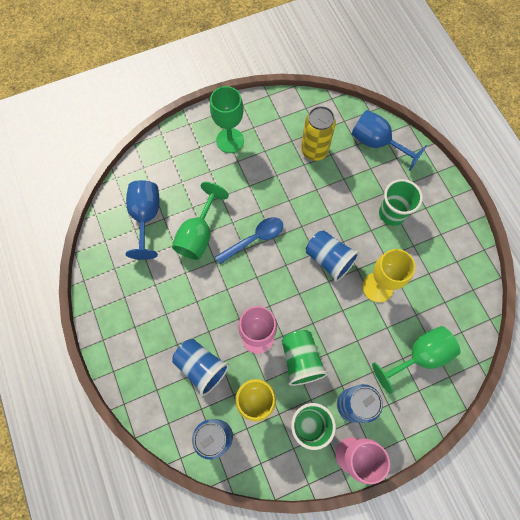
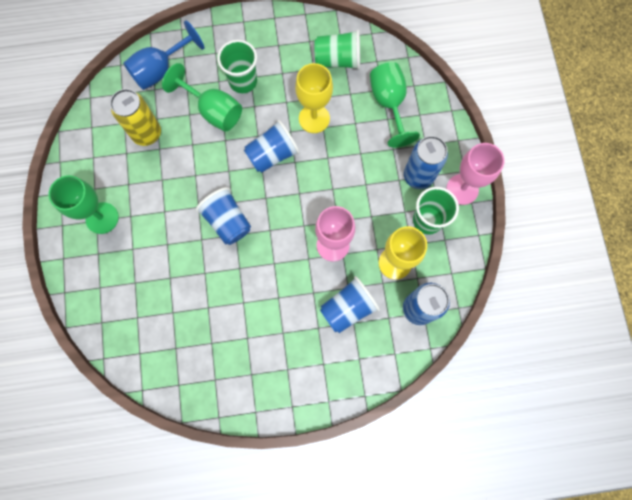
camera: 75 degrees left, 5 degrees up
(146, 217) = (164, 332): blue goblet -> none
(198, 235) = (204, 279): green goblet -> green goblet (213, 111)
(254, 239) = (227, 221): blue spoon -> blue cup
(301, 360) = (365, 210): green cup -> green cup (338, 60)

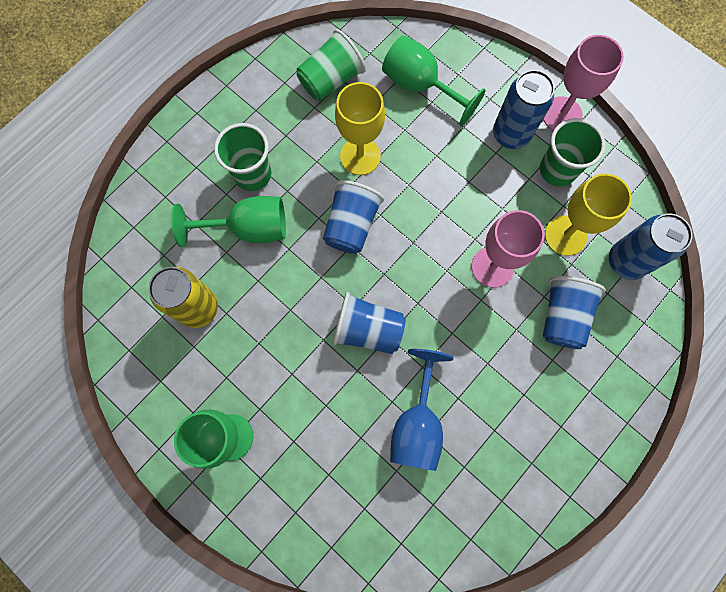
camera: 40 degrees left, 0 degrees up
(160, 70) = (152, 230): blue goblet -> blue goblet (417, 424)

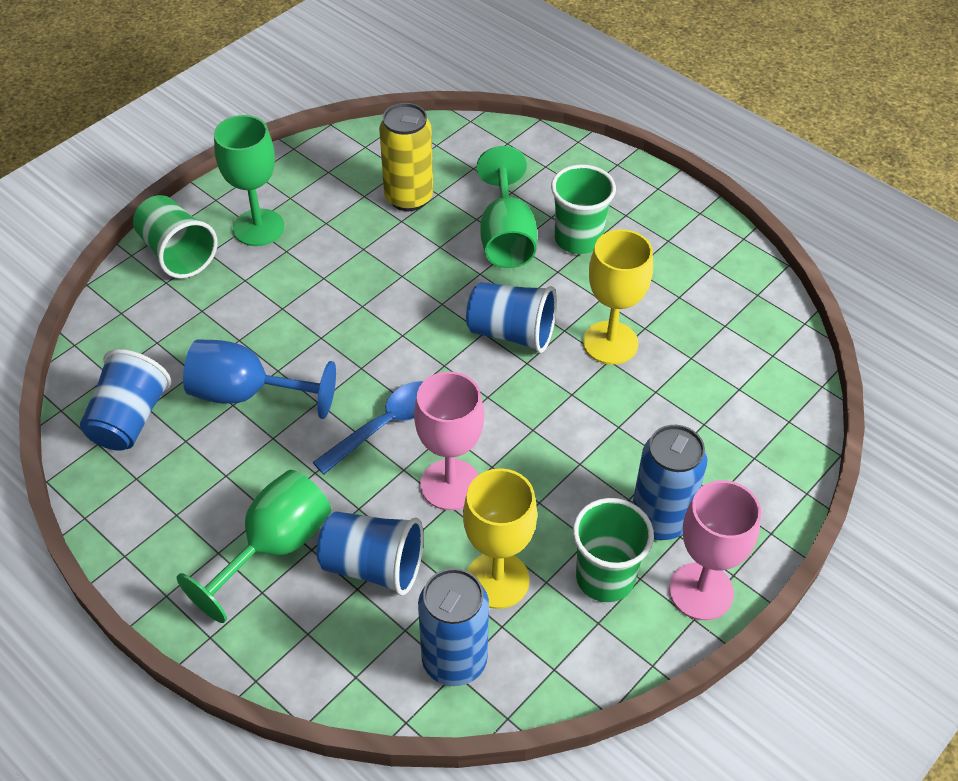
camera: 90 degrees right, 25 degrees down
(331, 80) = (722, 313): green cup -> green cup (177, 253)
(367, 329) = (371, 347): blue cup -> blue cup (129, 419)
(420, 85) = (727, 411): green goblet -> green goblet (274, 547)
(442, 314) = (386, 425): none -> blue spoon

